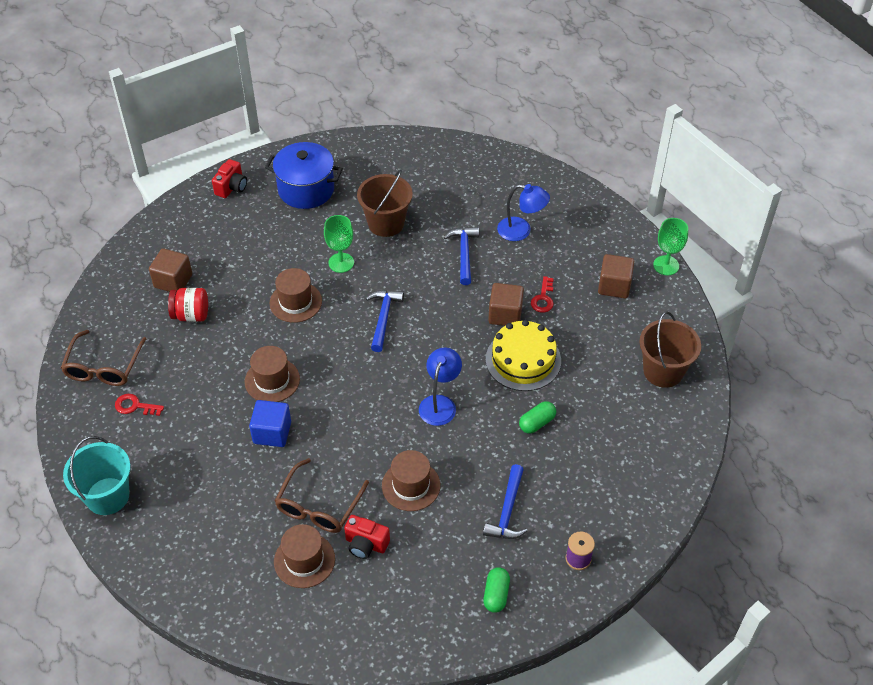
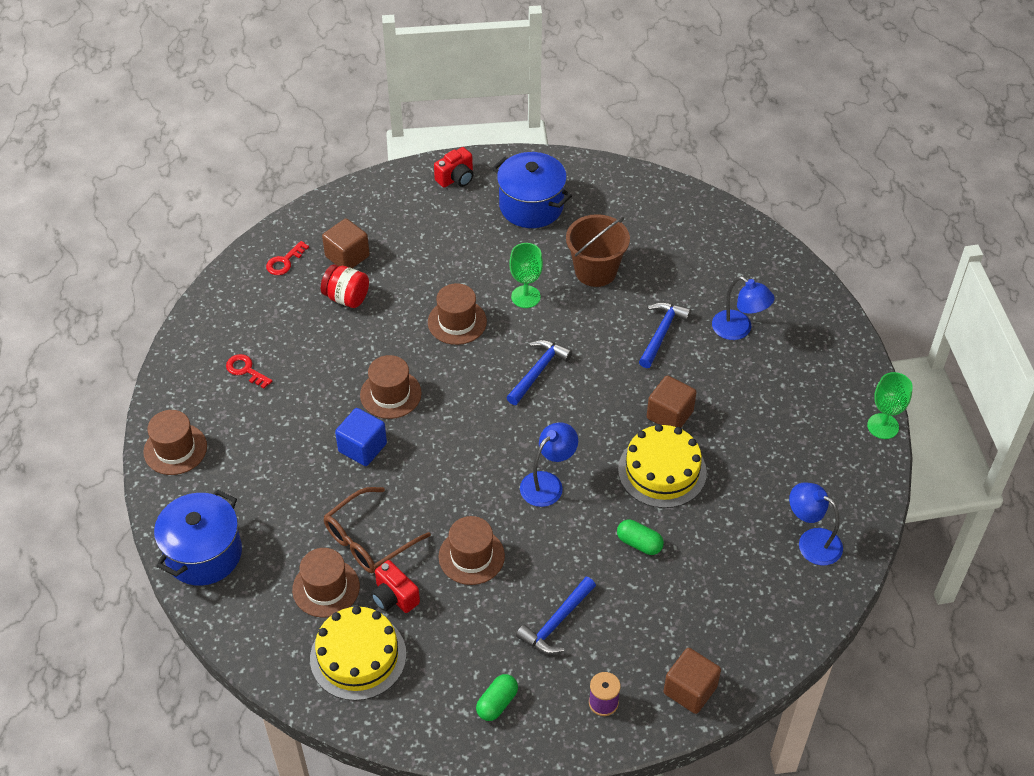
camera: 25 degrees right, 0 degrees up
(104, 366) = (237, 319): brown glasses -> none
(107, 496) = (175, 449): turquoise bucket -> brown hat
(182, 575) = (204, 554): none -> blue pot
(362, 605) = (358, 656): none -> yellow cake
(537, 423) = (639, 543): green capsule -> green capsule turned 45 degrees clockwise
(543, 298) = (721, 412): red key -> red key (284, 262)
(614, 286) = (809, 428): brown cube -> brown cube (690, 690)
(663, 371) = (811, 541): brown bucket -> blue lamp

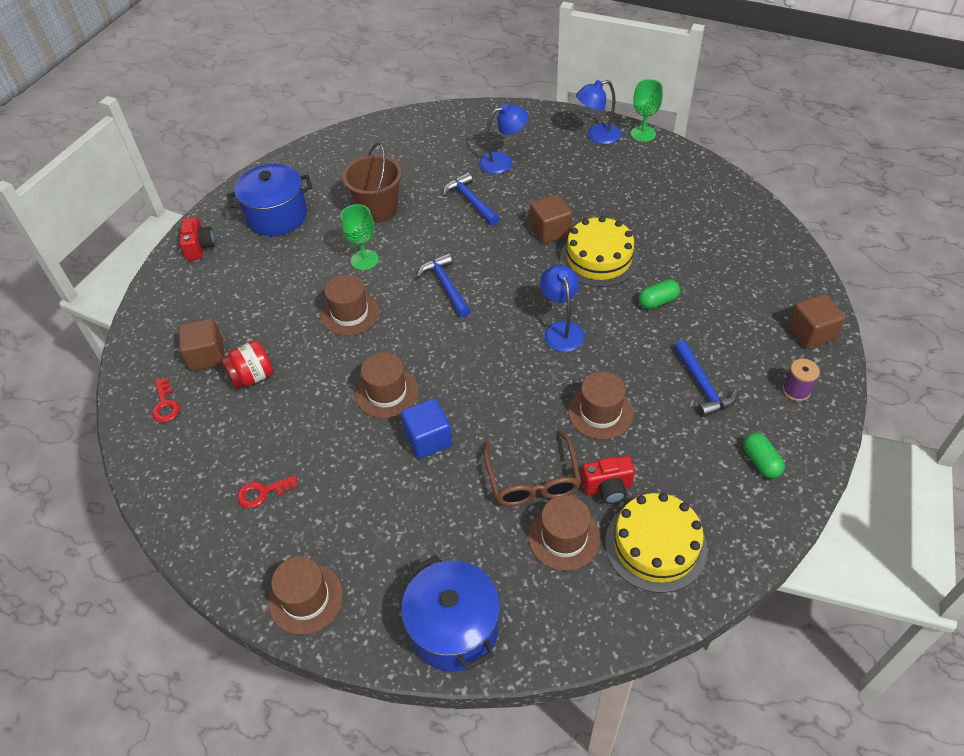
camera: 55 degrees left, 0 degrees up
(811, 541) = (717, 210): blue lamp -> blue lamp (597, 136)

